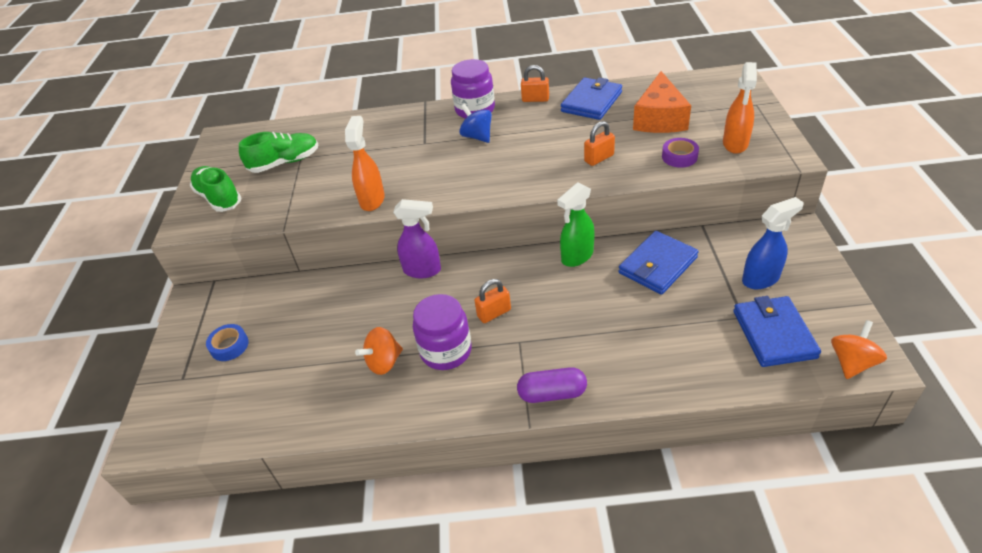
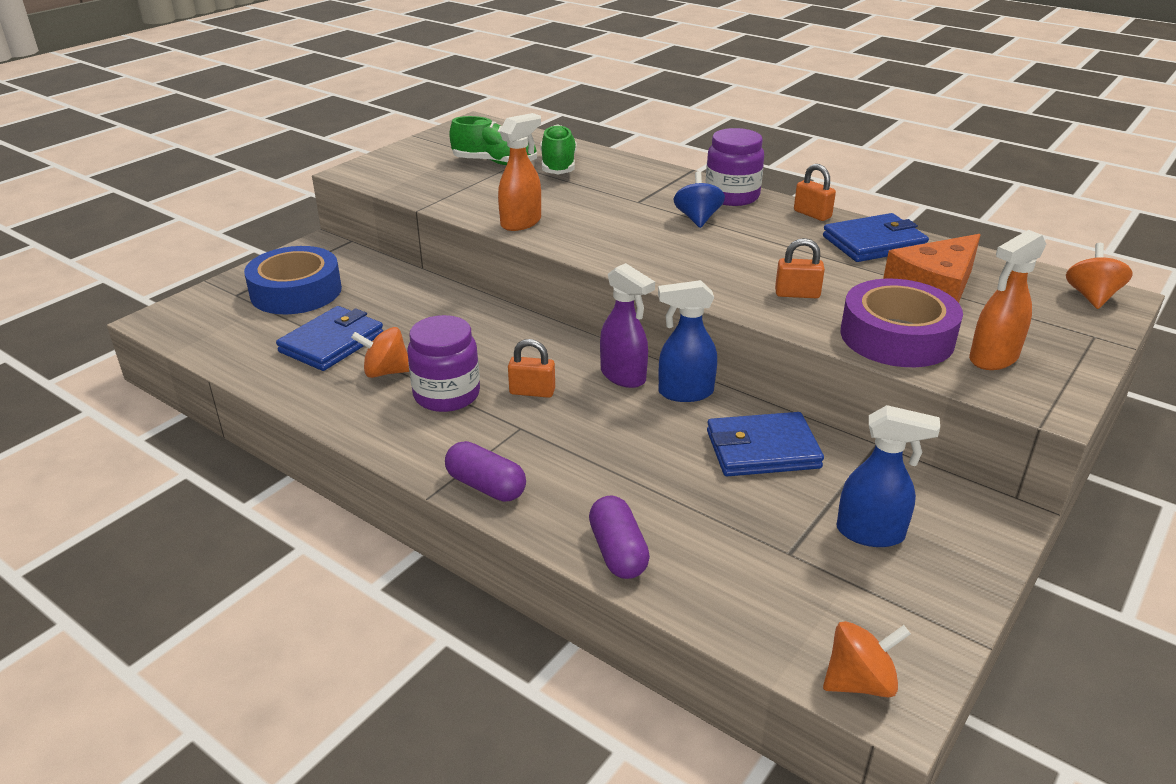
camera: 35 degrees right, 10 degrees down
(219, 198) = (407, 164): green shoe -> green shoe (558, 165)
(229, 346) = (296, 292): blue tape -> blue tape, size x2.09
(423, 270) = (521, 323): purple spray bottle -> purple spray bottle (623, 376)
(577, 256) = (685, 393): green spray bottle -> blue spray bottle
(670, 379) = (618, 552): none -> purple capsule
(679, 157) = (897, 336): purple tape -> purple tape, size x2.09
(727, 81) = (1091, 297): none -> orange spinning top
(774, 334) = (801, 591): blue wallet -> blue wallet (332, 343)

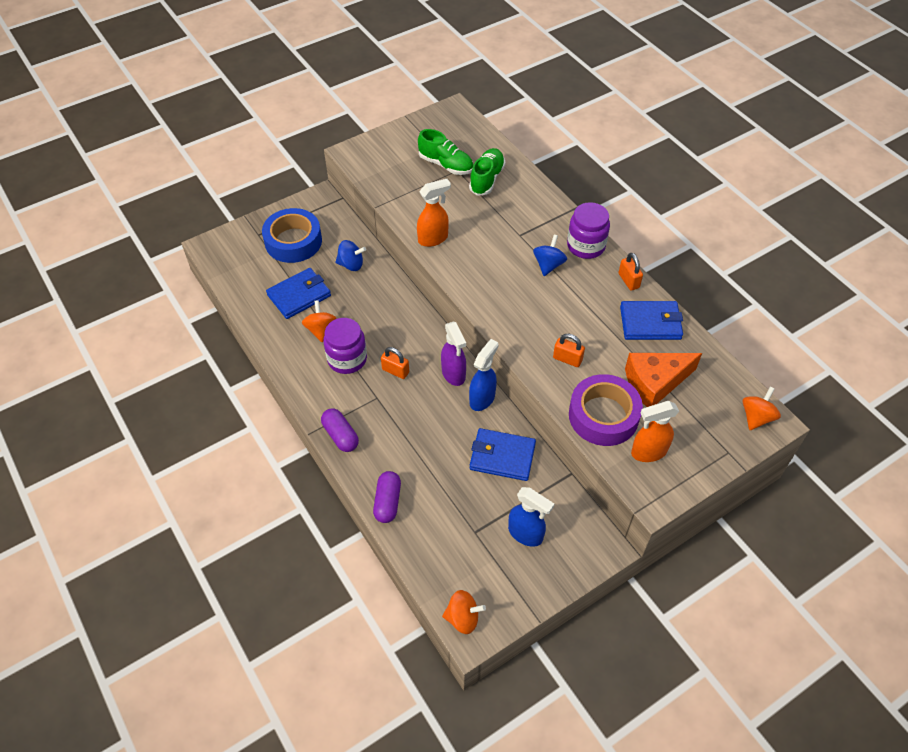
camera: 20 degrees right, 20 degrees up
(386, 372) = (321, 330): orange spinning top -> orange spinning top turned 60 degrees clockwise
(398, 298) = (351, 264): none -> blue spinning top
(685, 393) = (482, 398): blue spray bottle -> blue spray bottle turned 105 degrees clockwise

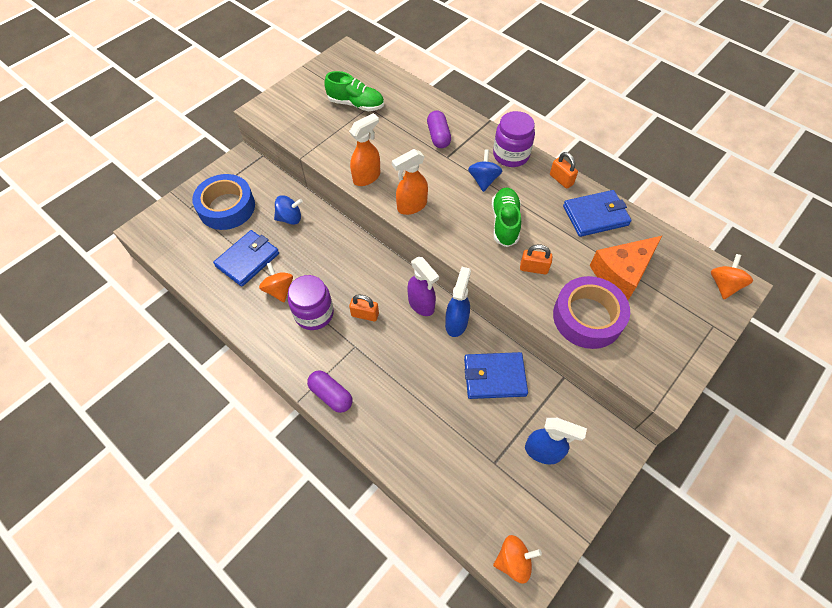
camera: 15 degrees left, 5 degrees up
(387, 502) = (399, 454): purple capsule -> purple capsule (438, 136)
(487, 179) = (398, 110): green shoe -> green shoe (505, 223)
(648, 452) = (642, 344): orange spray bottle -> orange spray bottle (411, 206)

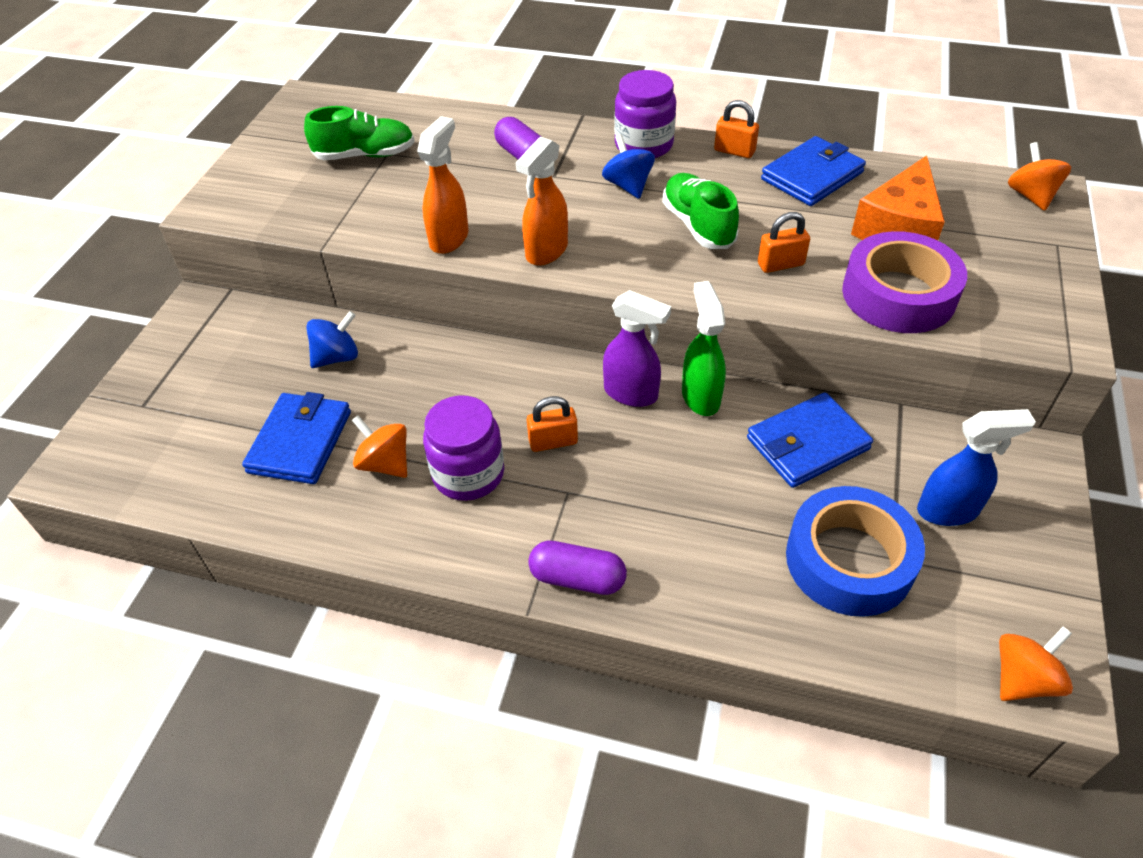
camera: 25 degrees left, 10 degrees down
(227, 207) = (213, 381): blue tape -> blue tape (849, 560)
(456, 322) = (700, 396): blue spray bottle -> green spray bottle

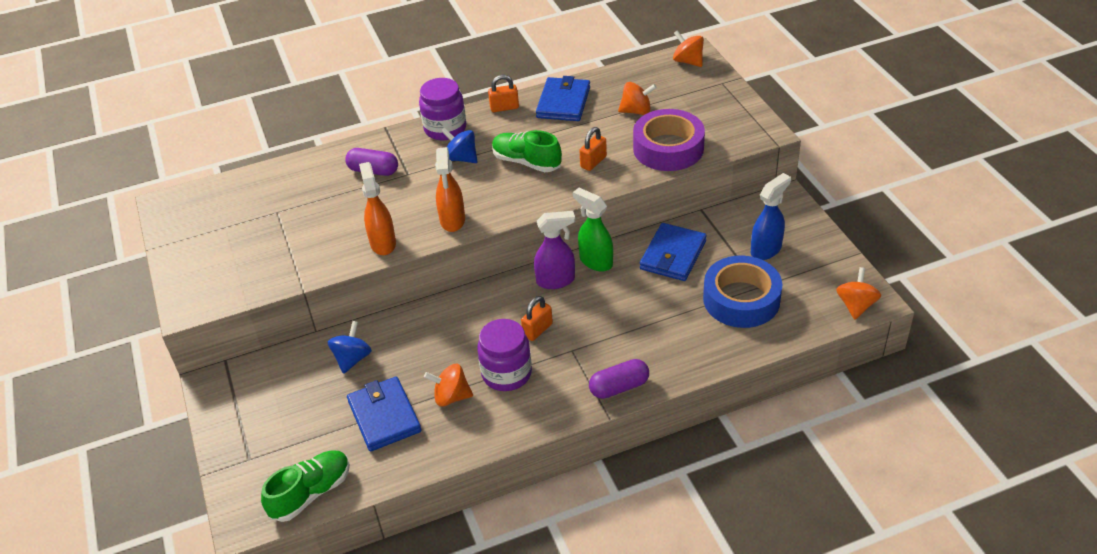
camera: 35 degrees left, 5 degrees down
(365, 155) = (262, 220): green shoe -> green shoe (311, 493)
(898, 227) = (636, 111): orange cheese -> orange spinning top

